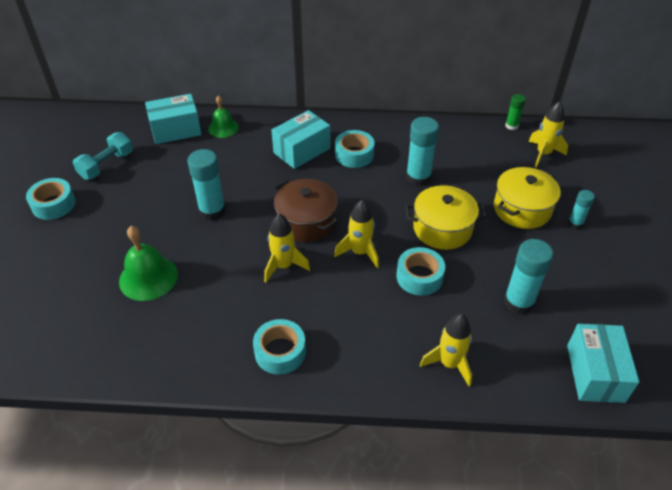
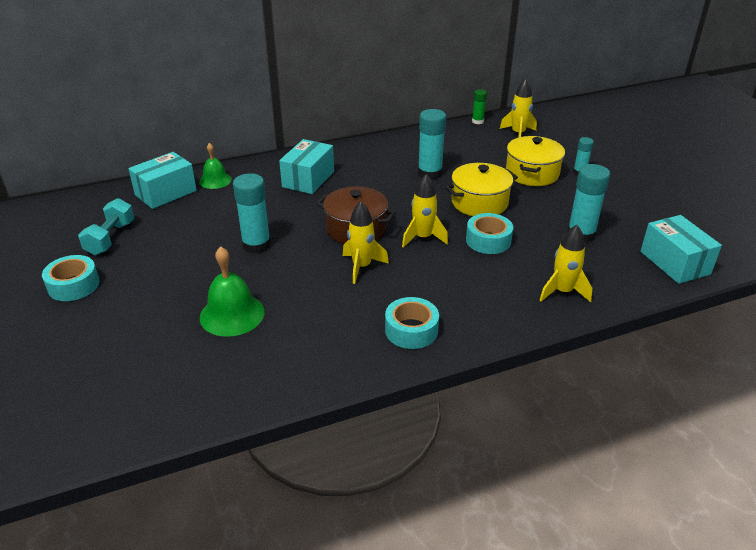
camera: 25 degrees left, 10 degrees down
(354, 154) = (360, 171): turquoise tape -> none

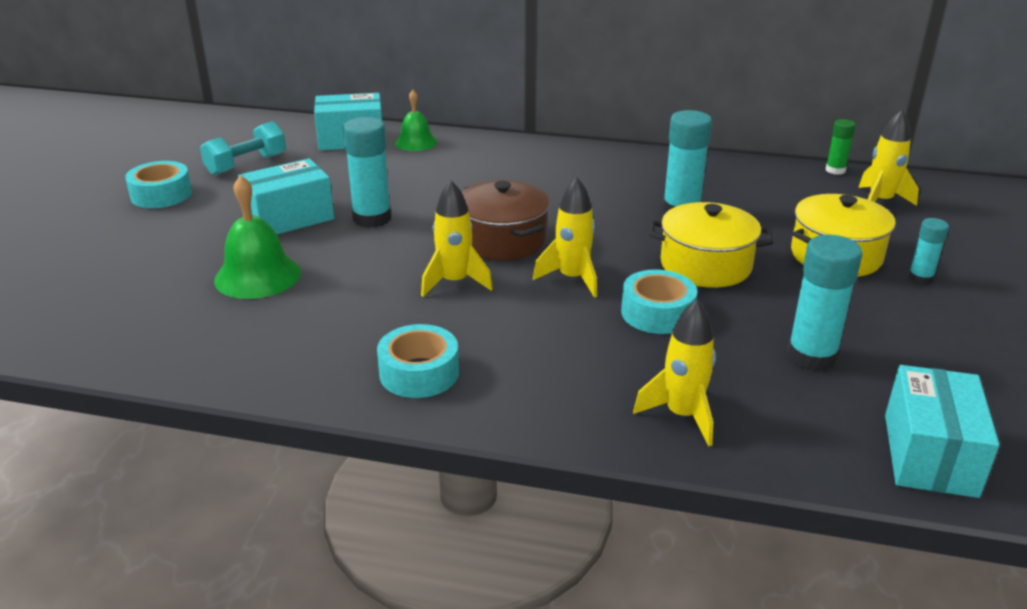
camera: 35 degrees right, 5 degrees down
(308, 179) = (518, 171): turquoise box -> turquoise box (289, 218)

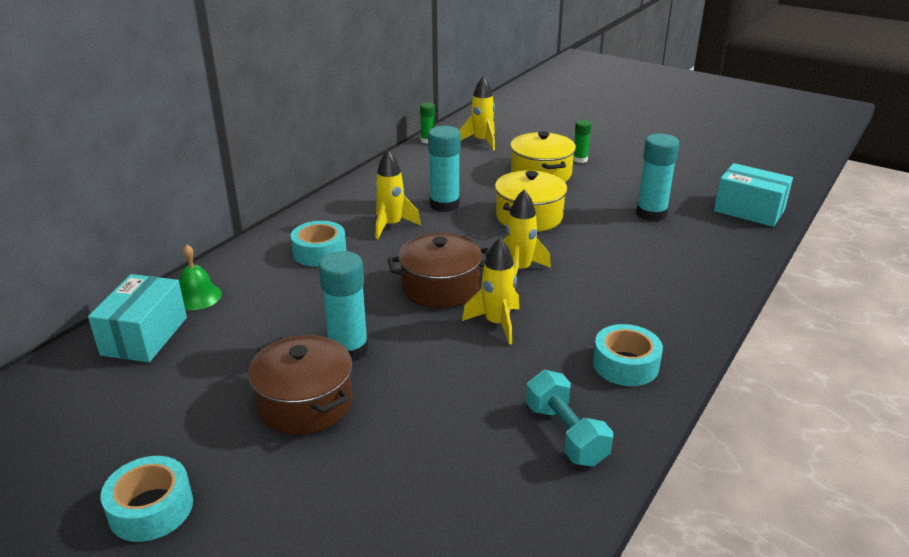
camera: 70 degrees left, 0 degrees up
(246, 164) = (132, 423): turquoise dumbbell -> turquoise dumbbell (566, 434)
(257, 276) = (420, 439): green bell -> none
(289, 218) = (305, 403): turquoise box -> brown pot
(657, 313) = (582, 249): turquoise tape -> turquoise tape (319, 252)
(682, 415) = (702, 270): yellow rocket -> yellow rocket (391, 225)
(920, 278) = (580, 159): turquoise glue stick -> green glue stick

